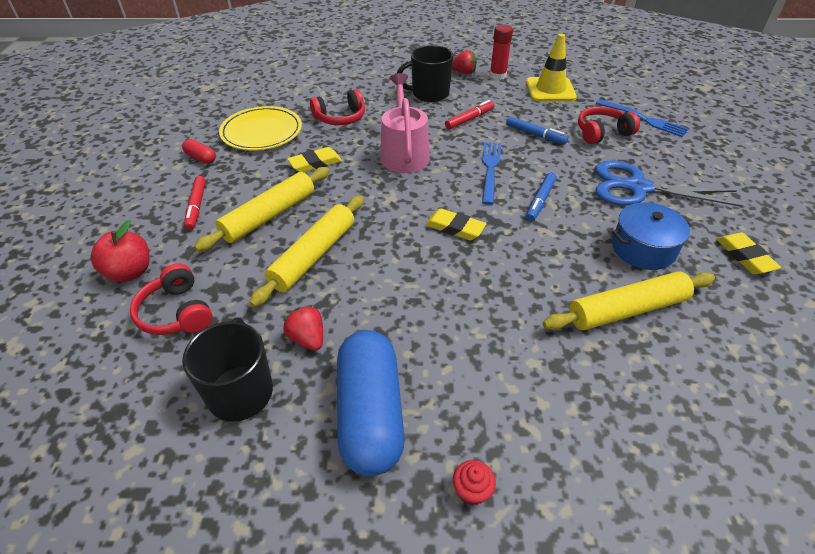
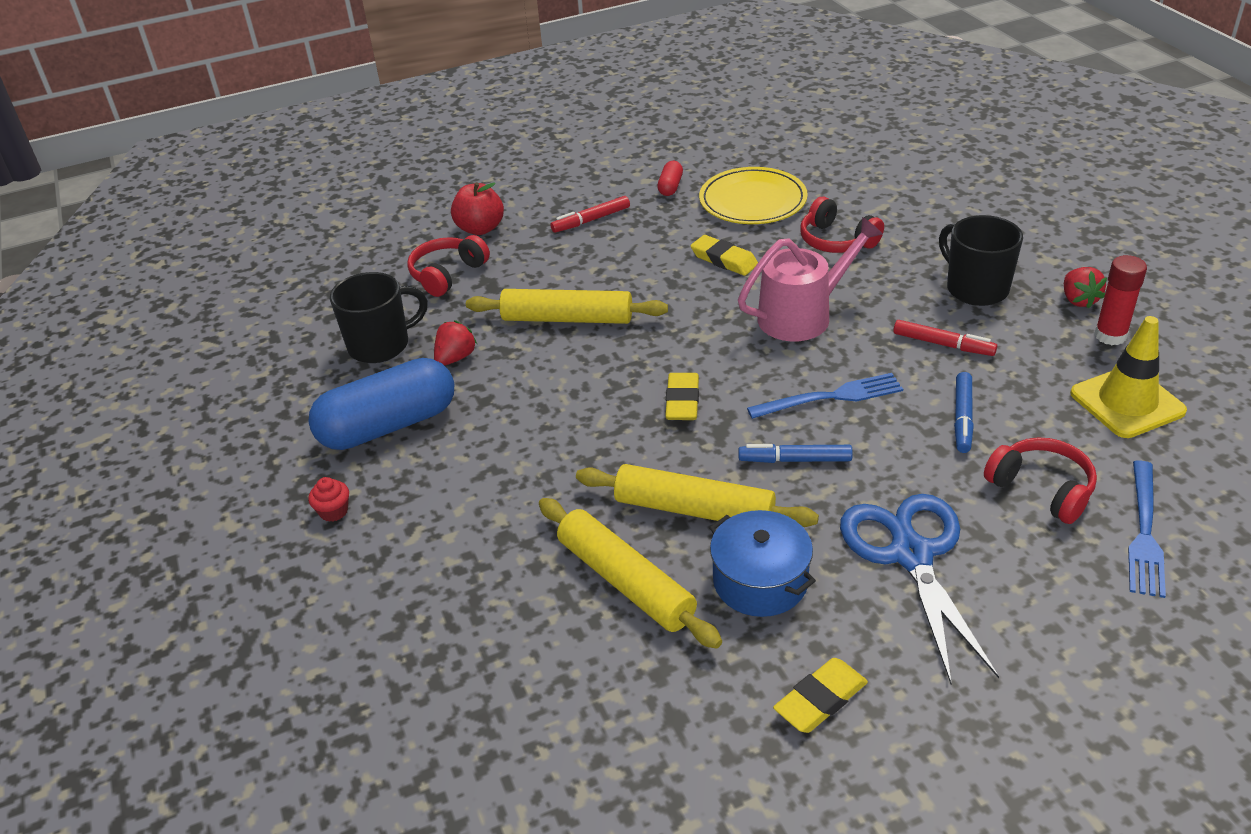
camera: 70 degrees right, 5 degrees down
(269, 216) = (609, 267): yellow rolling pin -> yellow rolling pin (694, 510)

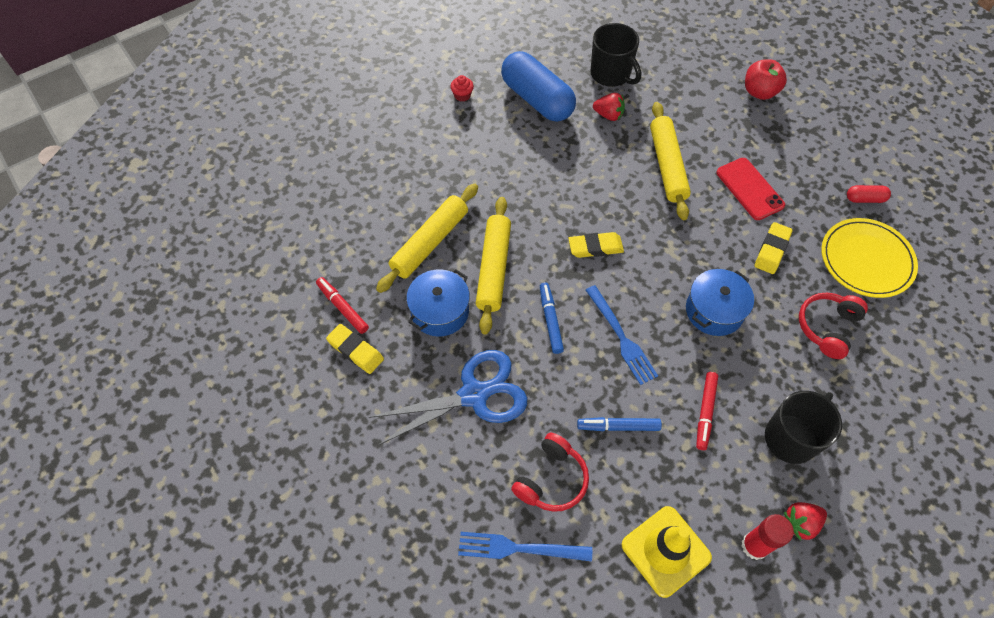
camera: 75 degrees right, 20 degrees up
(447, 274) = (697, 88): red headphones -> none
(591, 220) = (795, 155): red marker -> red marker (342, 308)
(629, 260) = (749, 189): none -> red phone
(802, 315) = (714, 311): pink watering can -> blue pot

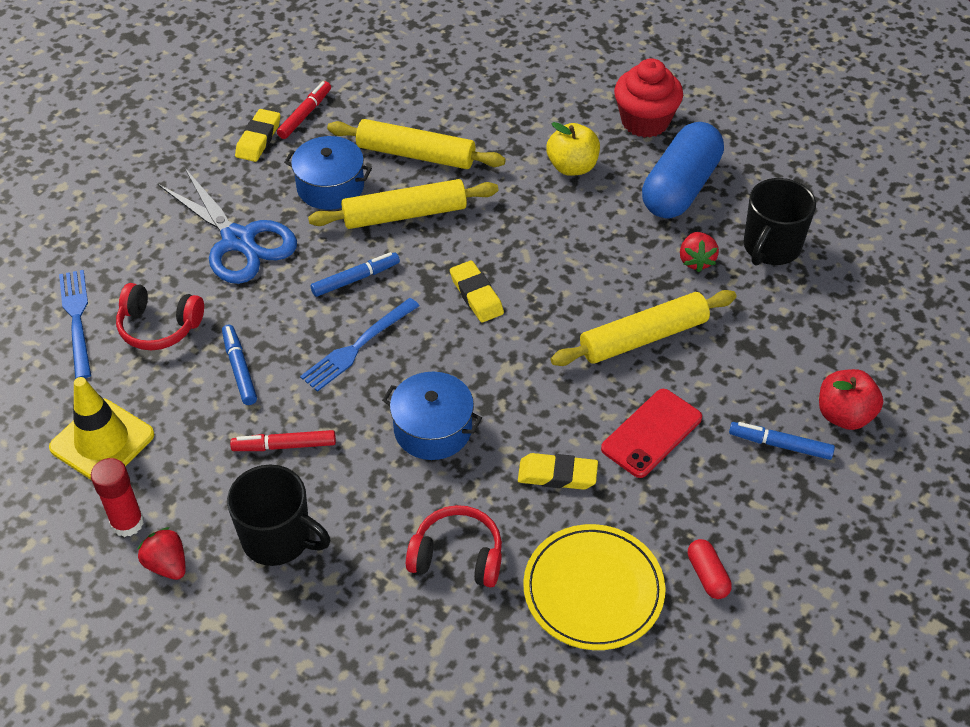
camera: 70 degrees right, 10 degrees down
(462, 95) = (645, 122): red cupcake -> red cupcake, size x2.25
(489, 151) = (572, 167): none -> yellow apple
(775, 129) = (780, 445): none -> blue marker

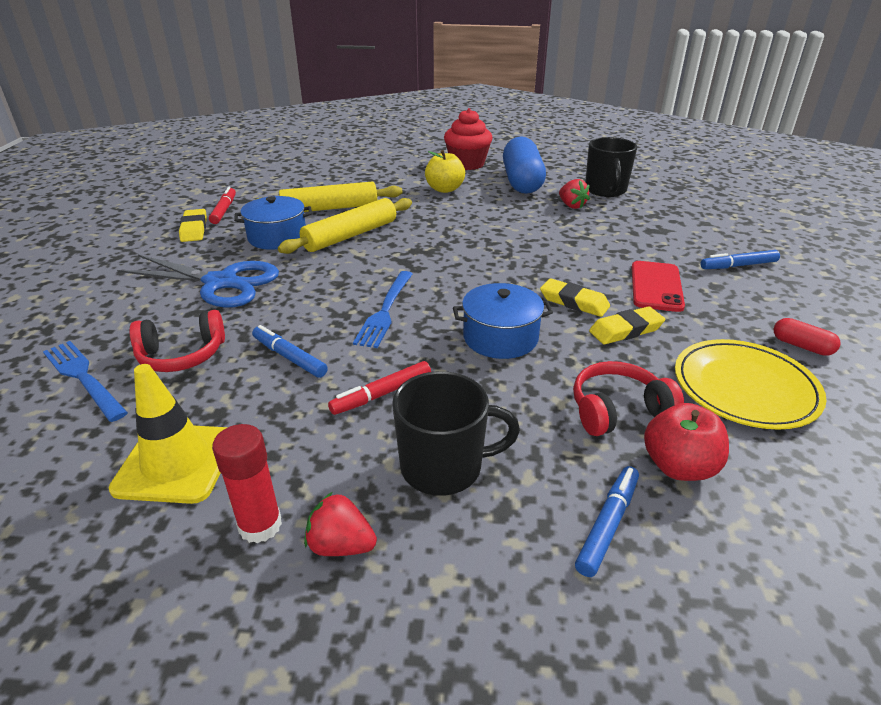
camera: 30 degrees left, 15 degrees down
(355, 279) = (345, 276): blue marker -> blue marker (607, 525)
(476, 295) = (448, 258): yellow eraser -> yellow eraser (574, 302)
(643, 337) = (586, 245): yellow rolling pin -> none
(844, 415) = (750, 242): red apple -> red apple (678, 466)

